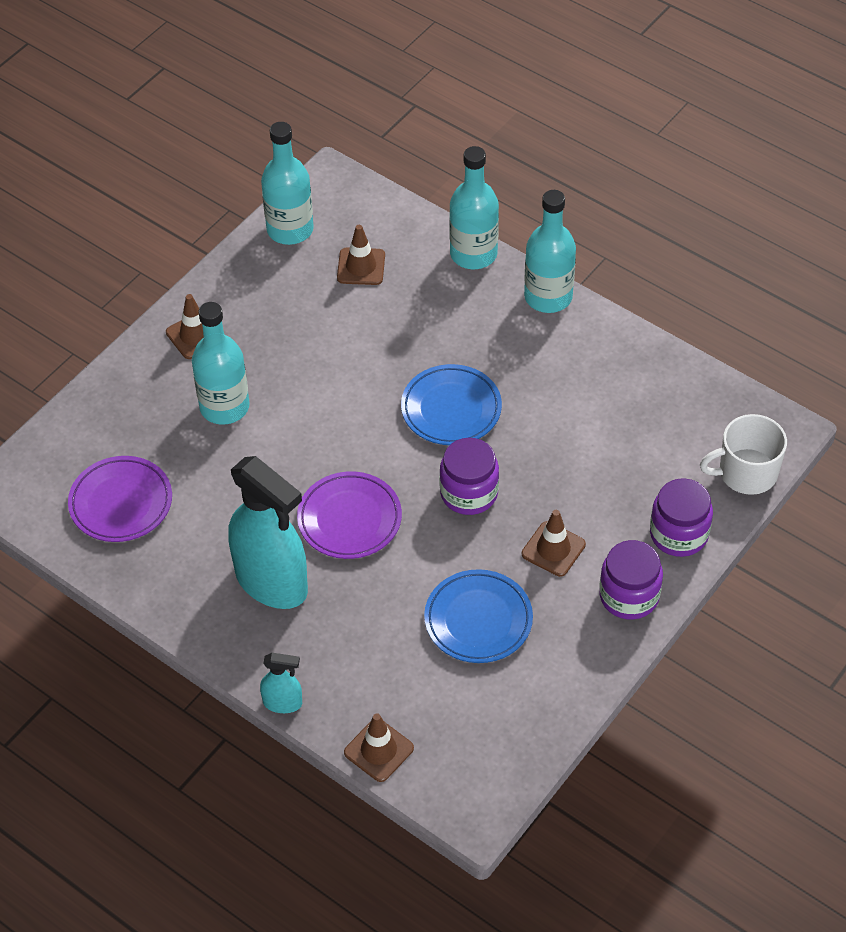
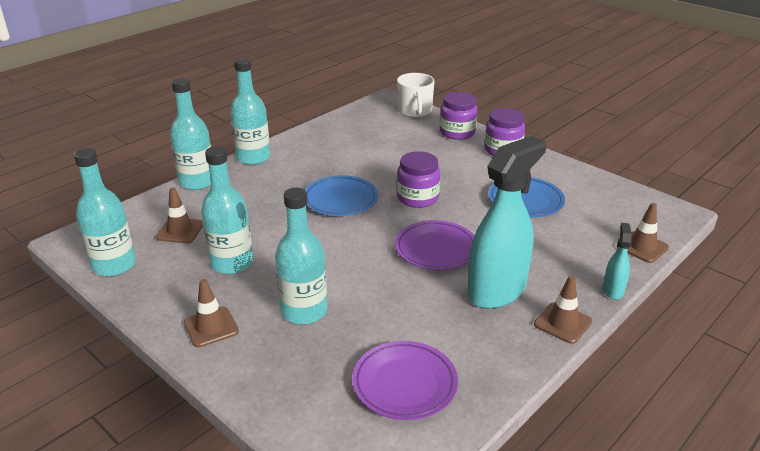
camera: 85 degrees left, 20 degrees down
(303, 328) = (232, 263): none -> turquoise bottle
(553, 549) = (467, 171): brown traffic cone -> brown traffic cone (562, 323)

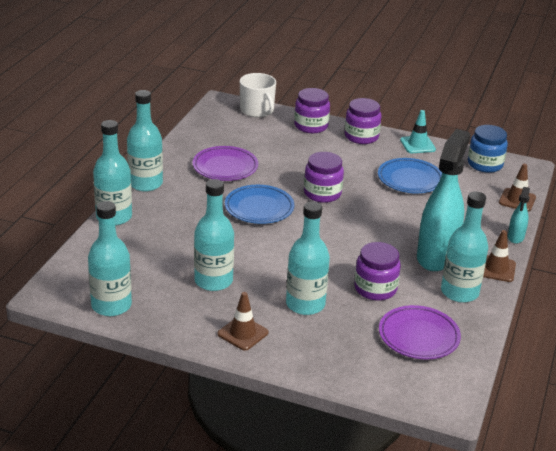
camera: 25 degrees left, 0 degrees up
(180, 231) = (142, 264): brown traffic cone -> none
(396, 312) = (375, 289): none -> purple jar
(436, 249) = (369, 234): purple plate -> purple plate (225, 167)
(495, 341) = (459, 292): none -> turquoise bottle
(559, 168) = (417, 145): none -> turquoise traffic cone
(613, 290) = (515, 237): turquoise spray bottle -> turquoise spray bottle turned 150 degrees counterclockwise
(626, 201) = (485, 164): none -> blue jar

